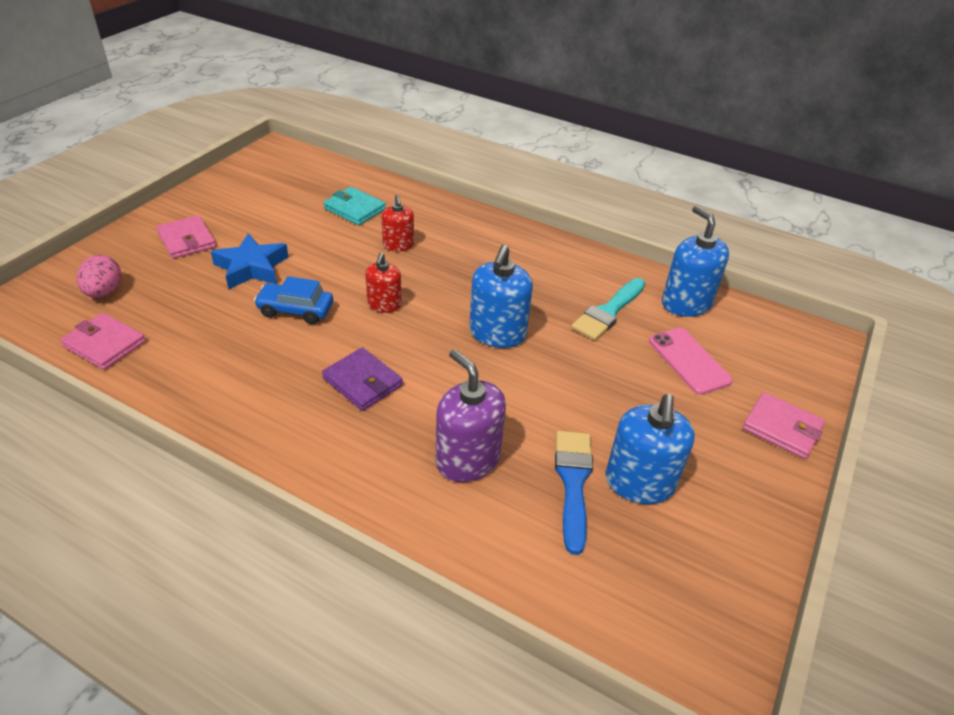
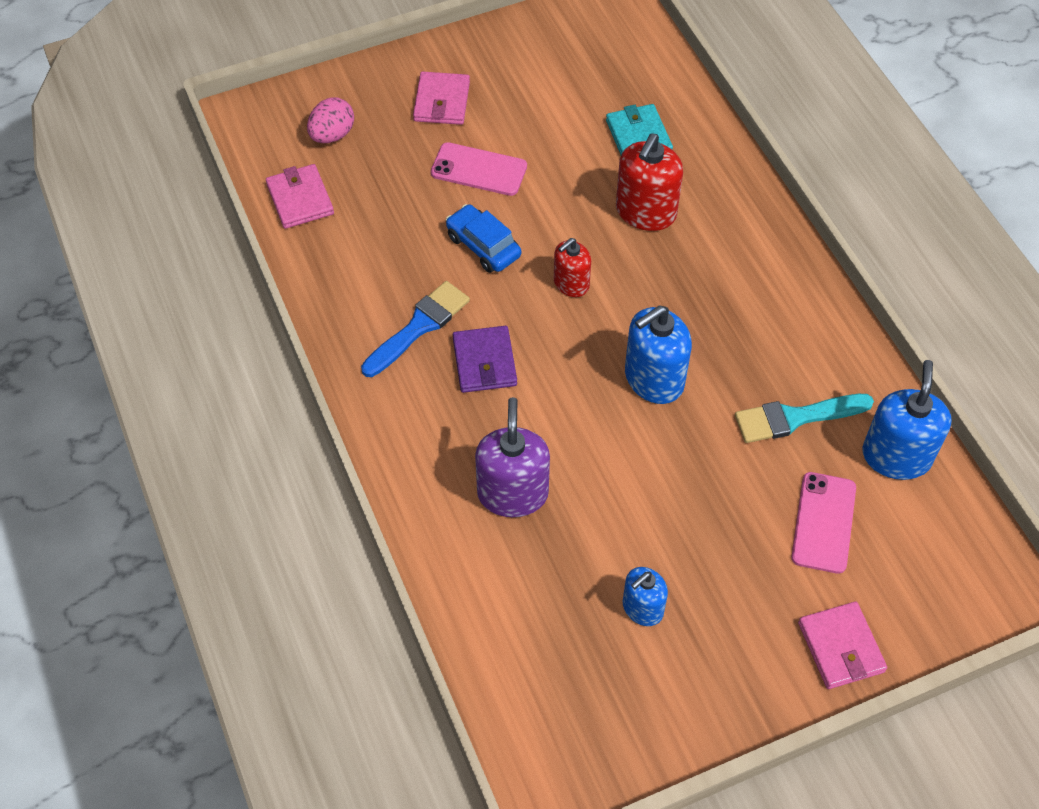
camera: 40 degrees right, 15 degrees up
(252, 268) = (479, 170): blue star -> pink phone
(398, 245) = (645, 212): red soap dispenser -> red soap dispenser, size x1.63
(573, 483) = (584, 571): blue brush -> blue brush (418, 327)
(639, 483) = (642, 608): blue soap dispenser -> blue soap dispenser, size x0.61

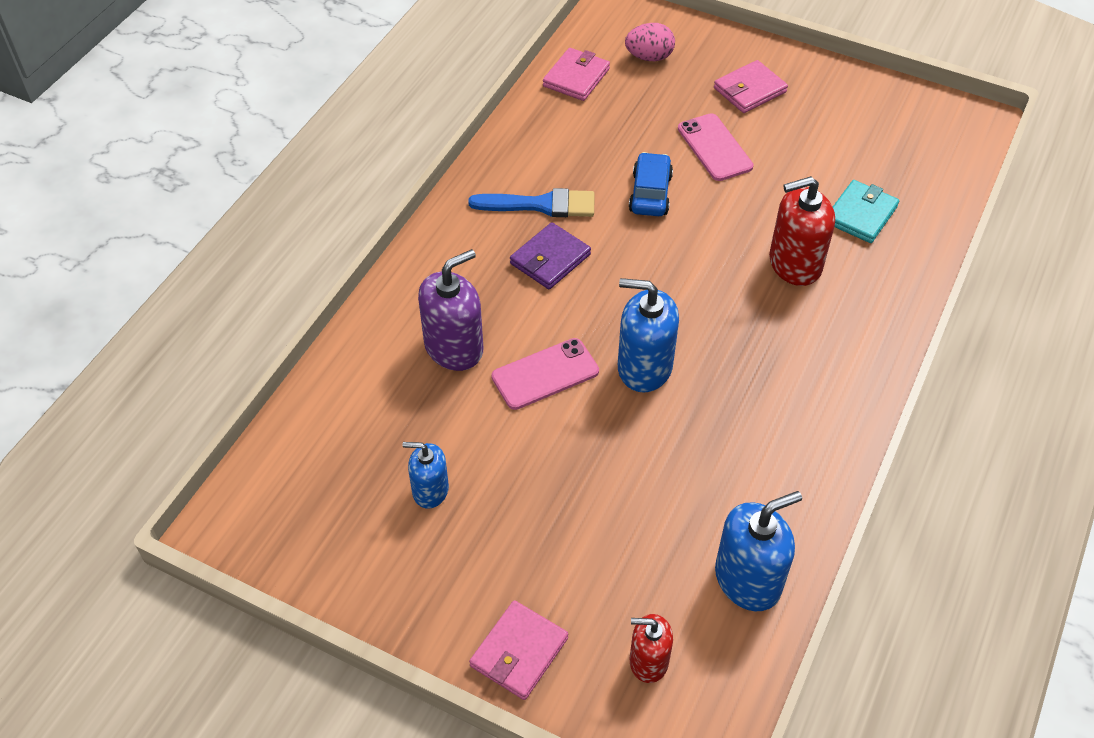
camera: 50 degrees right, 5 degrees down
(571, 283) = (675, 263): red soap dispenser -> red soap dispenser (648, 661)
(796, 417) = (709, 483): turquoise brush -> none
(823, 522) = (627, 565): pink phone -> pink phone (545, 374)

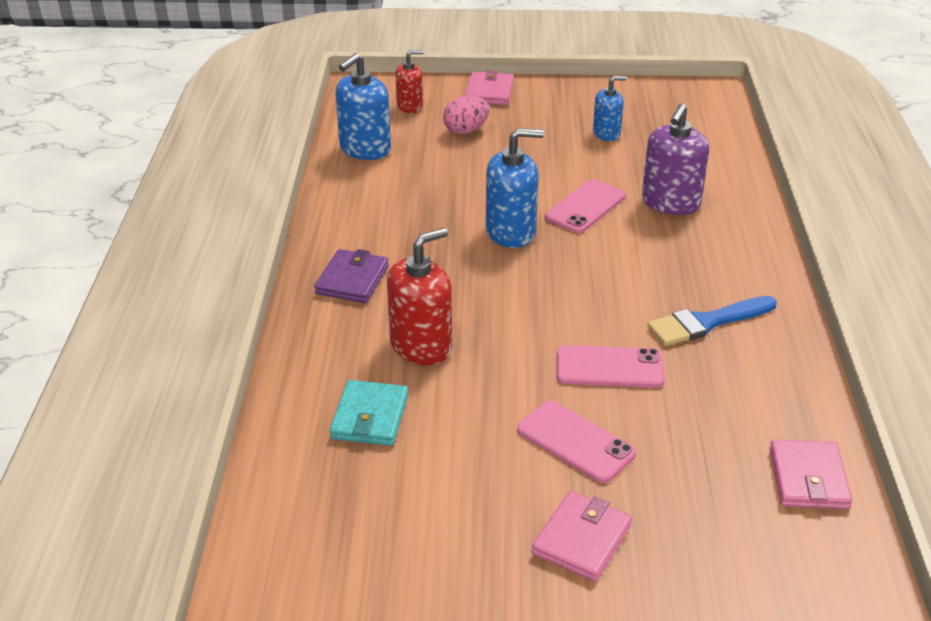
camera: 155 degrees right, 15 degrees down
(550, 259) = (654, 281): purple wallet -> purple wallet (352, 280)
(649, 57) = (747, 545): pink egg -> pink egg (466, 130)
(650, 193) = (609, 367): blue car -> pink phone

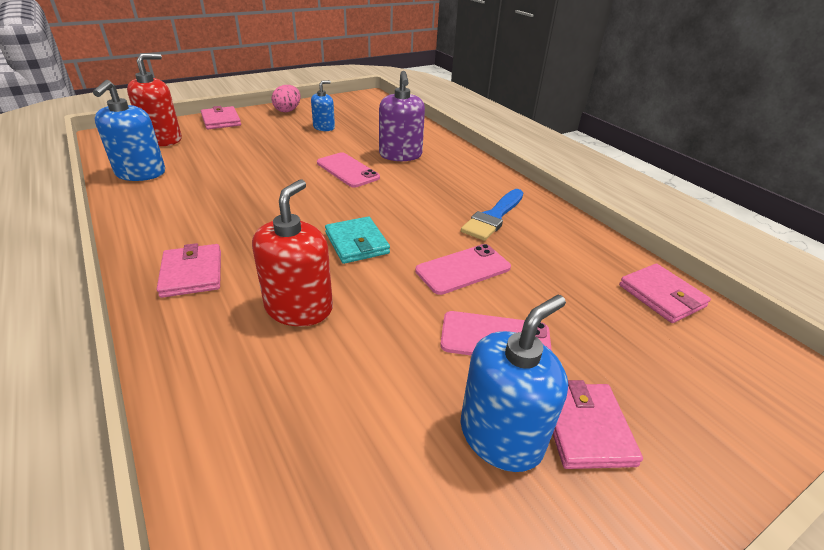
camera: 35 degrees left, 0 degrees up
(352, 280) = (192, 273): purple wallet -> pink wallet
(370, 417) = (297, 398): turquoise wallet -> turquoise wallet (357, 243)
(410, 106) = (163, 139): red soap dispenser -> red soap dispenser, size x1.63
(466, 130) = (220, 145): pink egg -> pink egg (288, 110)
(511, 232) = (307, 199): blue soap dispenser -> blue soap dispenser (501, 436)
(585, 207) = (347, 170): pink phone -> pink phone turned 45 degrees counterclockwise

